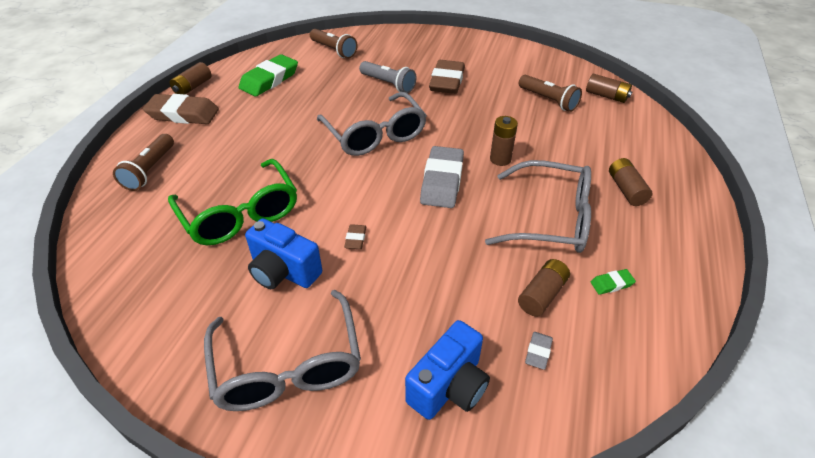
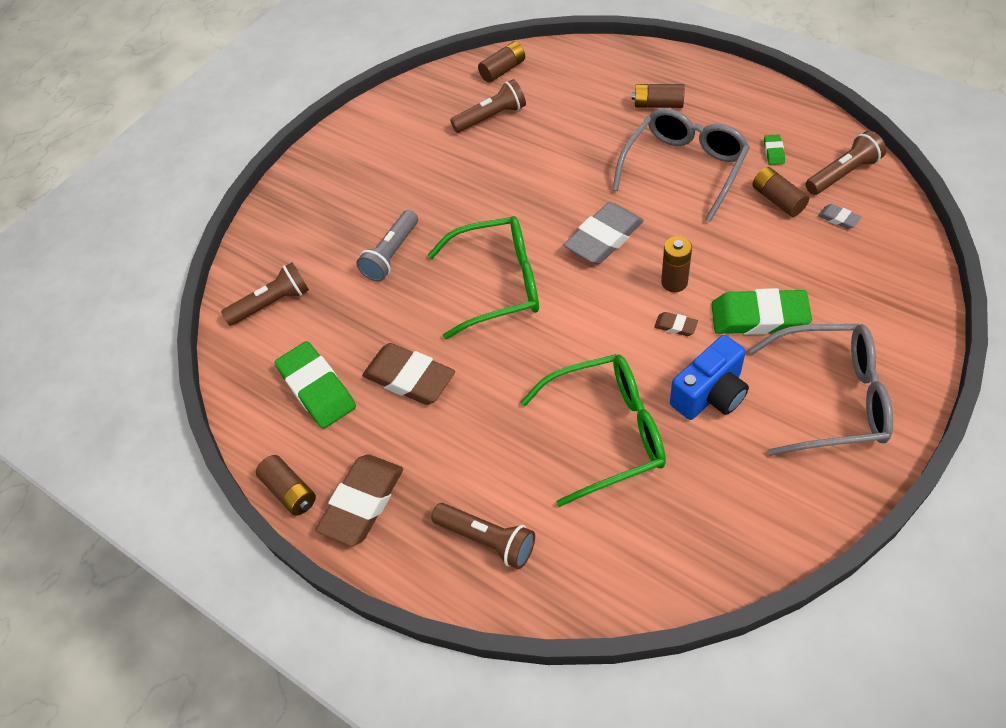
camera: 65 degrees left, 10 degrees up
(375, 135) = (499, 284): grey glasses -> green glasses
(379, 296) = (759, 317): none -> green eraser
(388, 84) = (391, 254): grey flashlight -> grey flashlight turned 150 degrees clockwise
(442, 181) = (604, 238): grey eraser -> grey eraser turned 75 degrees counterclockwise
(447, 81) = (412, 196): brown eraser -> brown eraser (410, 378)
(449, 386) = (866, 284): blue camera -> none
(500, 159) = (582, 182): brown battery -> brown battery (674, 282)
(612, 351) = (843, 174): none -> brown flashlight

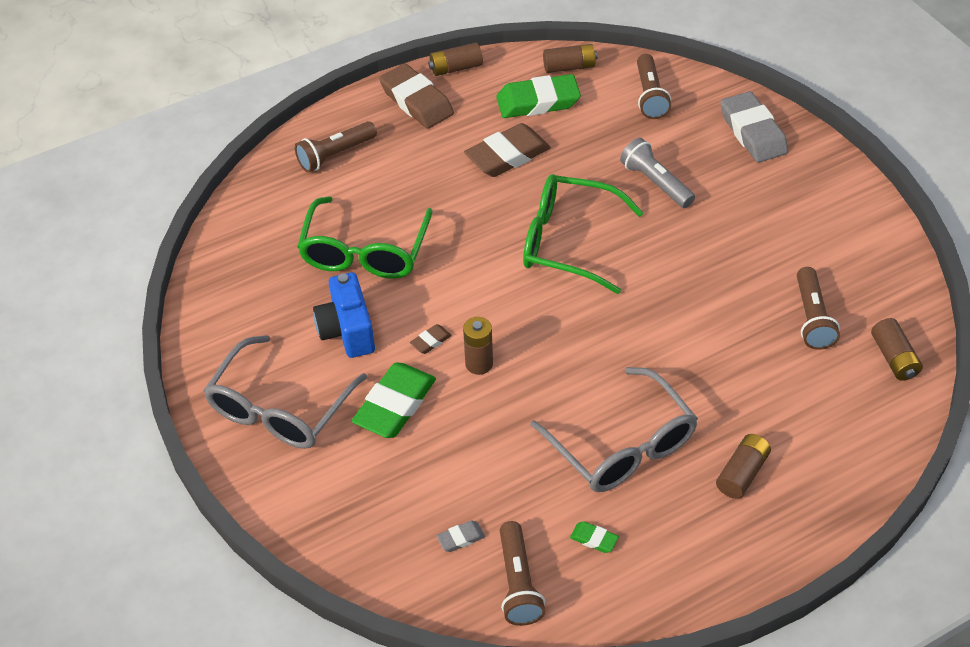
camera: 110 degrees right, 5 degrees down
(499, 284) = (567, 242): green glasses -> green glasses turned 90 degrees clockwise
(604, 238) = (570, 337): grey eraser -> grey eraser (752, 132)
(777, 200) = (522, 501): brown battery -> brown battery (569, 67)

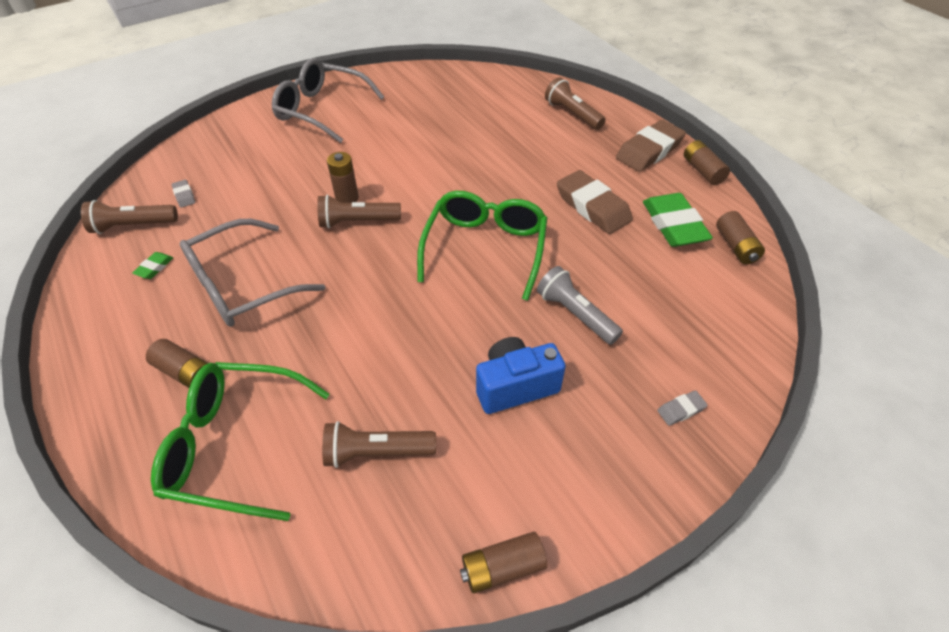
camera: 85 degrees right, 0 degrees up
(347, 331) = (388, 132): blue camera -> blue camera (515, 386)
(365, 252) = (467, 135): green glasses -> green glasses (234, 445)
(395, 405) = (314, 158): green eraser -> none
(431, 341) = (373, 172): brown eraser -> none
(650, 96) = (713, 311): brown flashlight -> brown flashlight (357, 222)
(655, 183) = (575, 314): grey flashlight -> grey flashlight turned 90 degrees counterclockwise
(752, 132) = (681, 410): grey eraser -> grey eraser, size x0.44
(894, 358) = (305, 541): brown battery -> brown battery (502, 567)

